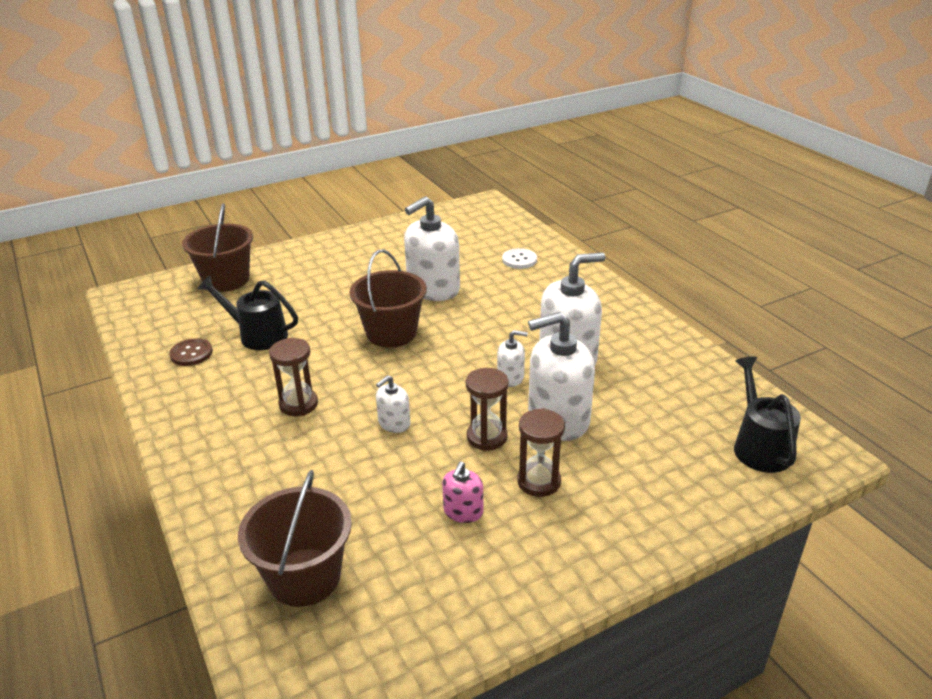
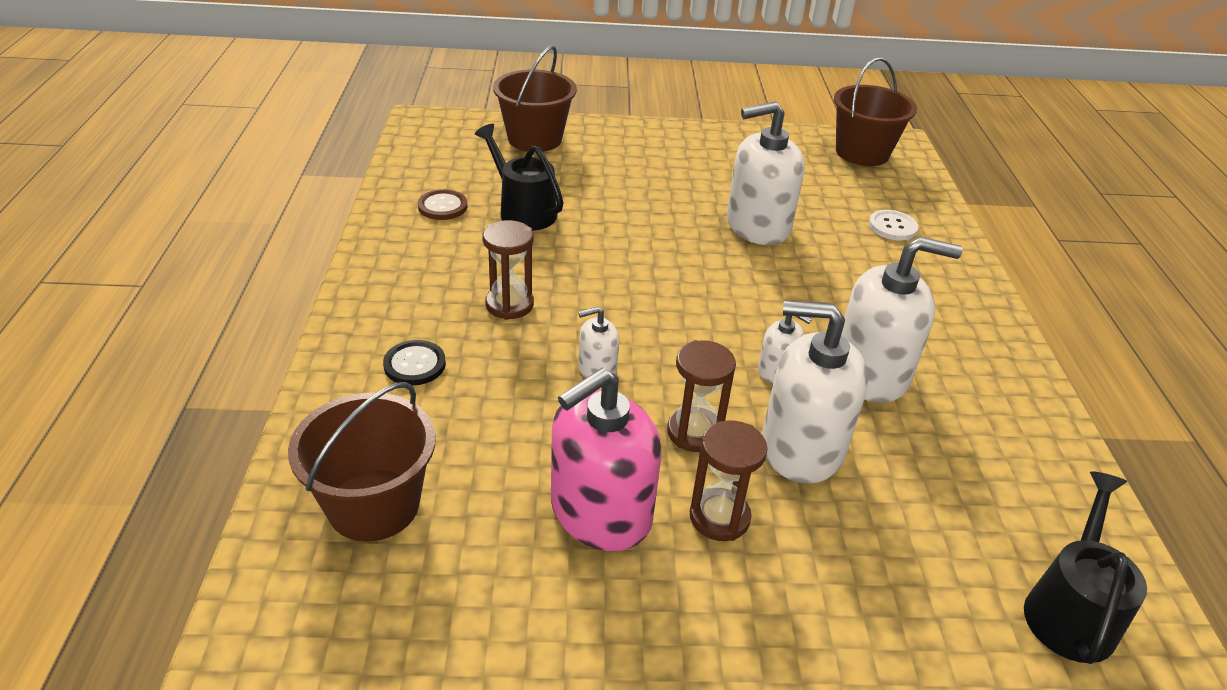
camera: 25 degrees right, 5 degrees up
(259, 472) = (414, 364): none -> black button
(391, 333) = (670, 261): brown bucket -> brown bucket (862, 153)
(463, 511) = (600, 512): pink soap dispenser -> pink soap dispenser, size x2.07

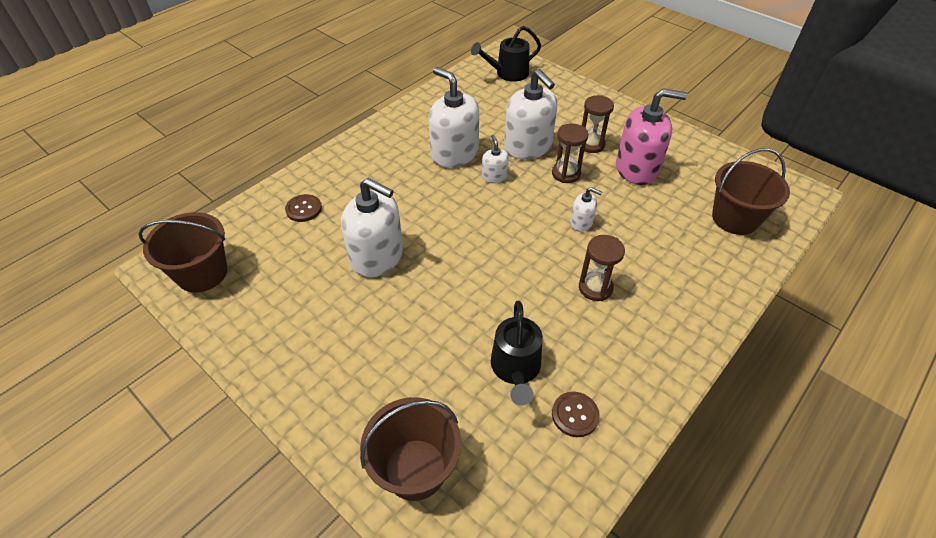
camera: 135 degrees left, 10 degrees up
(414, 364) = (679, 278): black button -> none
(892, 227) = (304, 209): white button -> brown button

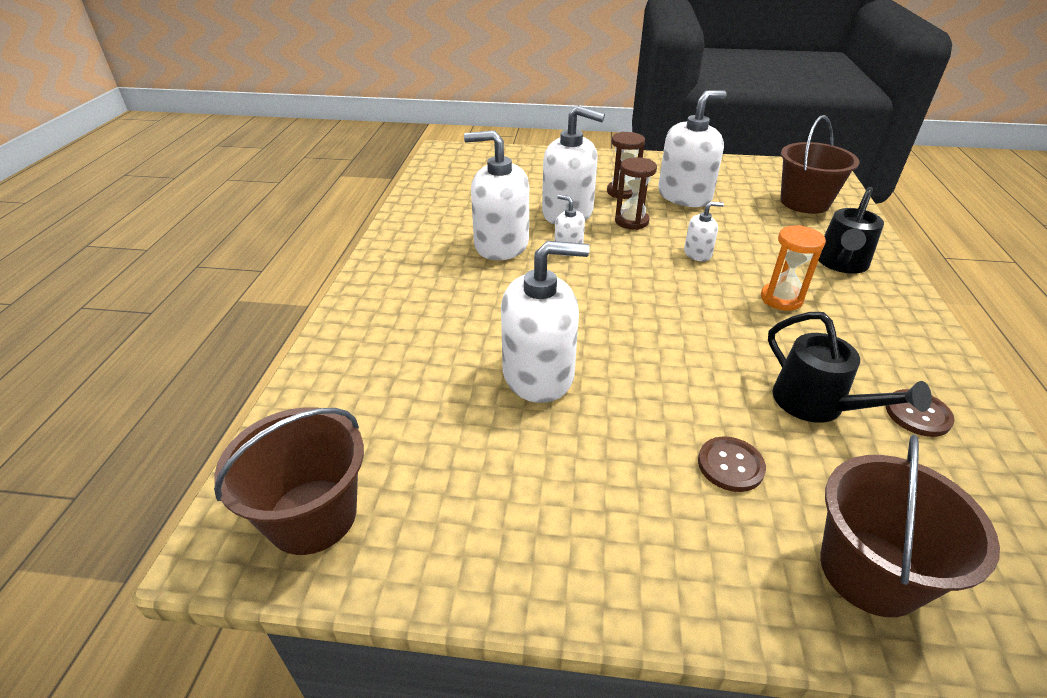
camera: 35 degrees left, 10 degrees down
(304, 209) = (382, 368): brown button -> brown button (730, 465)
(507, 73) = (470, 163): black watering can -> black watering can (841, 264)
(595, 288) = (781, 299): brown hourglass -> orange hourglass
(637, 168) = (684, 196): pink soap dispenser -> white soap dispenser

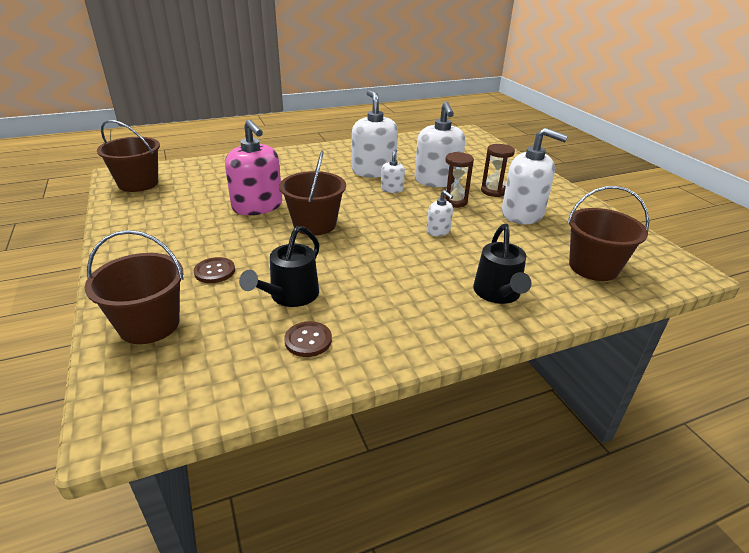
camera: 60 degrees right, 5 degrees down
(538, 374) = (257, 206): white soap dispenser -> pink soap dispenser
(631, 335) = (314, 224): none -> brown bucket
(781, 299) = (410, 271): orange hourglass -> none
(841, 264) = (498, 294): black watering can -> black watering can turned 90 degrees counterclockwise

